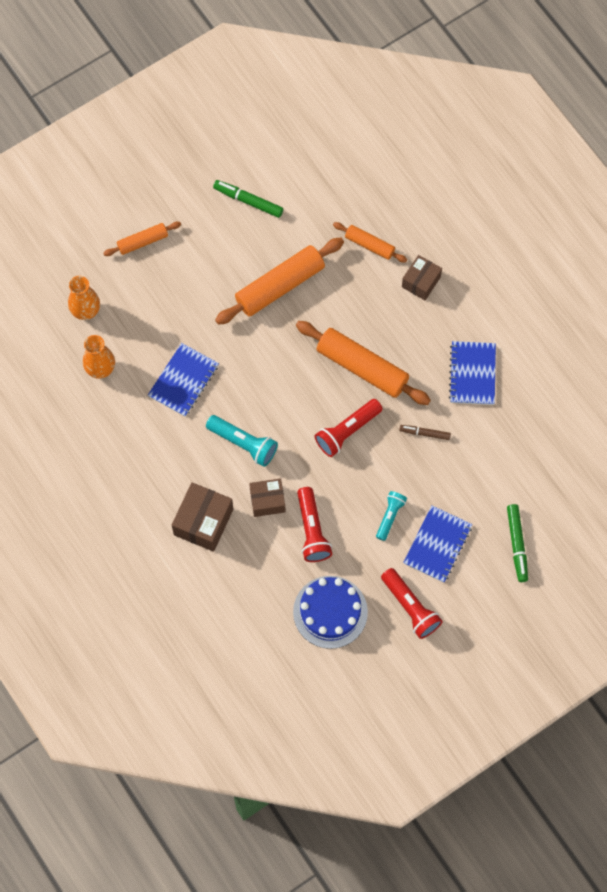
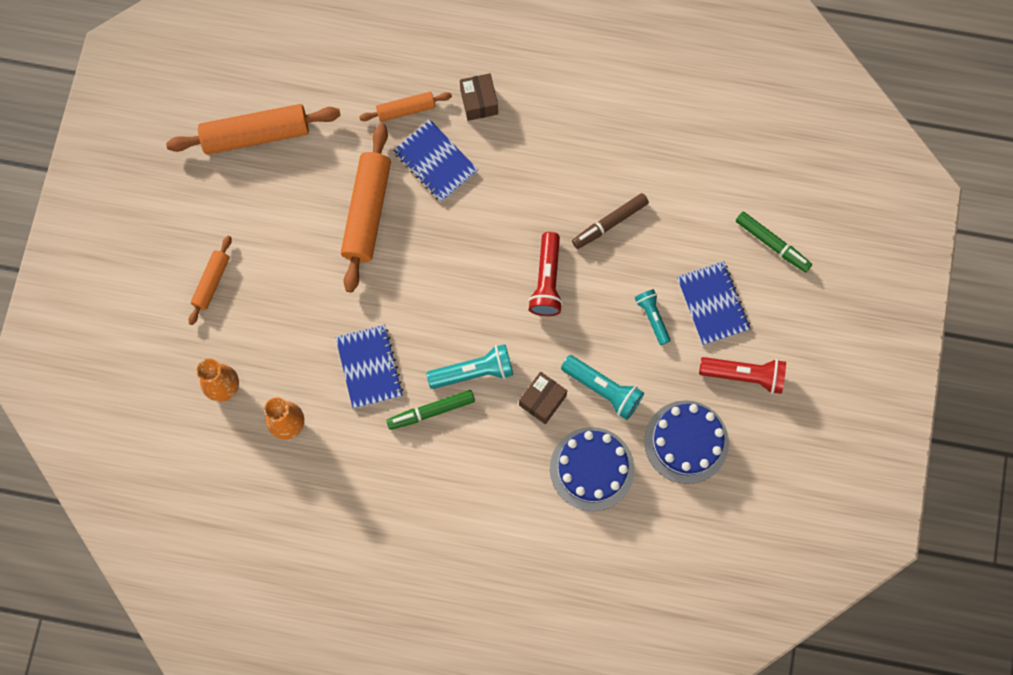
camera: 45 degrees left, 5 degrees up
(203, 522) = (509, 469): brown box -> none
(248, 201) = (266, 165): green marker -> green marker (431, 411)
(254, 571) = (592, 469): none -> blue cake
(312, 530) = (603, 389): red flashlight -> turquoise flashlight
(362, 367) = (504, 216): orange rolling pin -> orange rolling pin (256, 135)
(424, 433) = (609, 223): brown marker -> brown marker, size x1.51
(472, 374) = (597, 139): blue notebook -> blue notebook (435, 162)

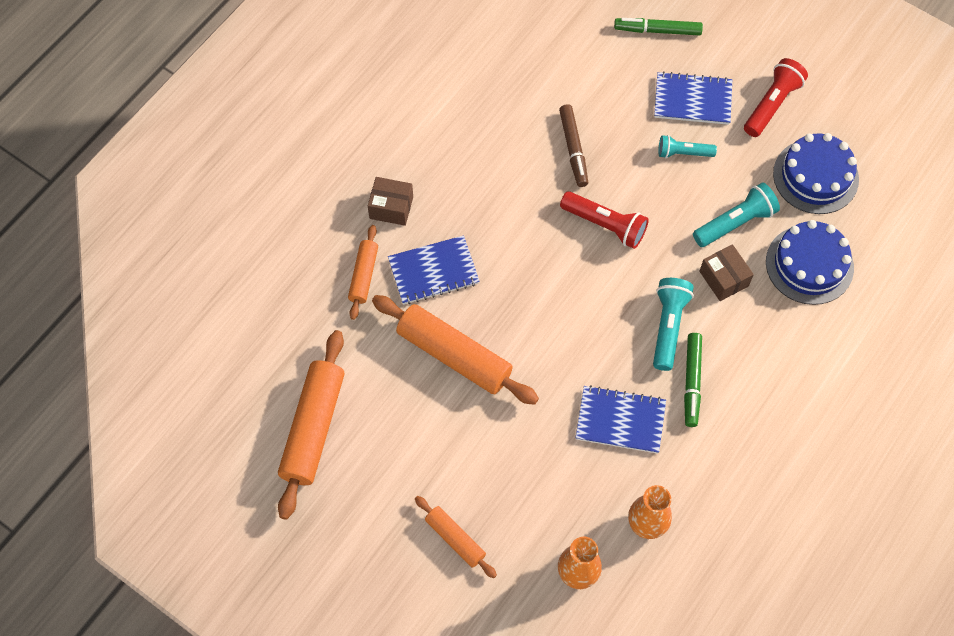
camera: 65 degrees left, 10 degrees down
(772, 244) = (657, 30): green marker -> green marker turned 150 degrees counterclockwise

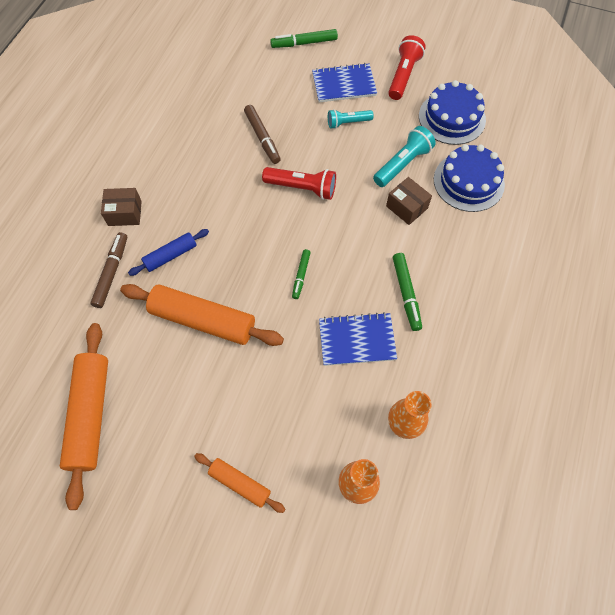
camera: 15 degrees left, 0 degrees up
(363, 275) = (112, 272): orange rolling pin -> brown marker
(433, 271) = (170, 255): blue notebook -> blue rolling pin
(576, 331) = (301, 276): none -> green marker
(668, 327) = (374, 254): turquoise flashlight -> none

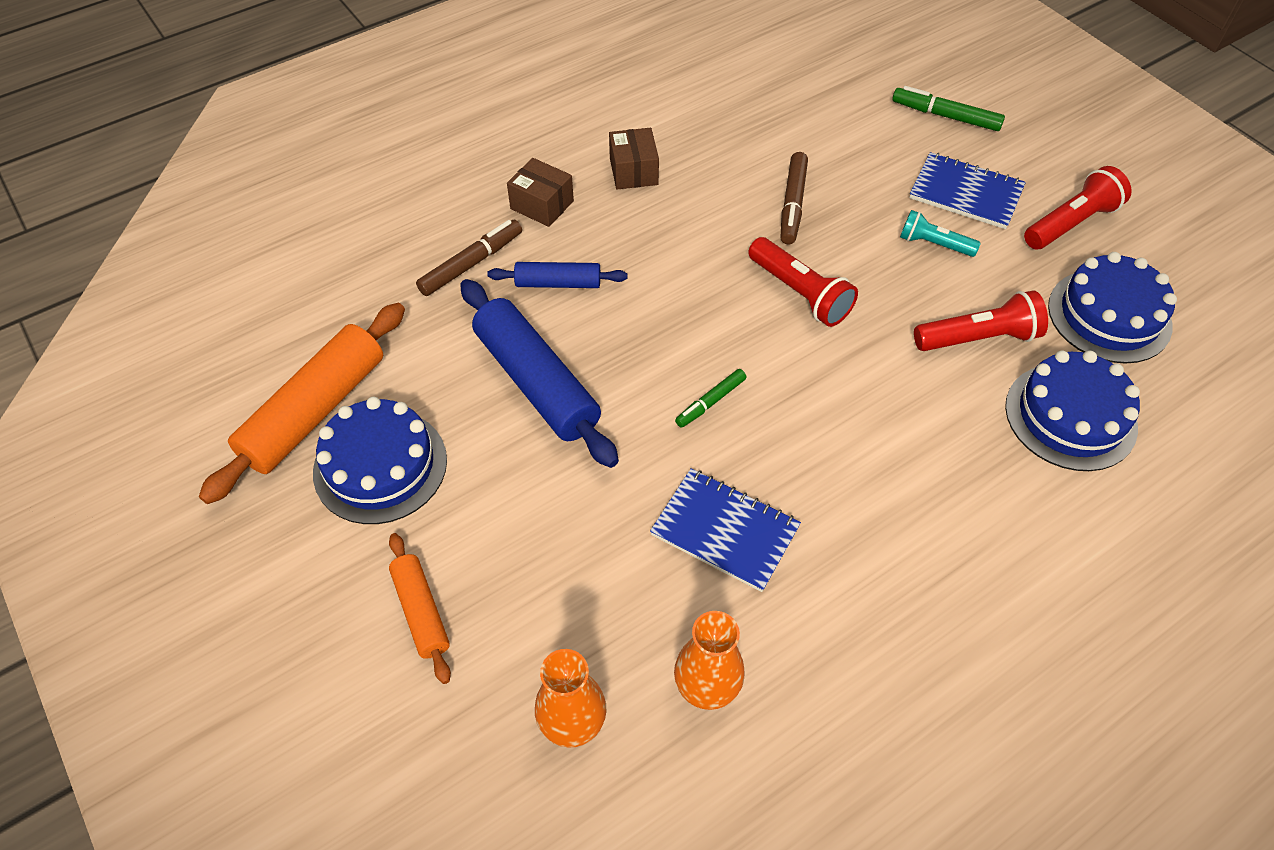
camera: 35 degrees right, 10 degrees down
(154, 421) = (380, 466): none -> blue cake
(203, 320) = (536, 382): orange rolling pin -> blue rolling pin
(402, 164) = (978, 338): turquoise flashlight -> red flashlight
(406, 207) = (940, 398): brown box -> brown box (633, 171)
(406, 294) = (848, 513): green marker -> none

